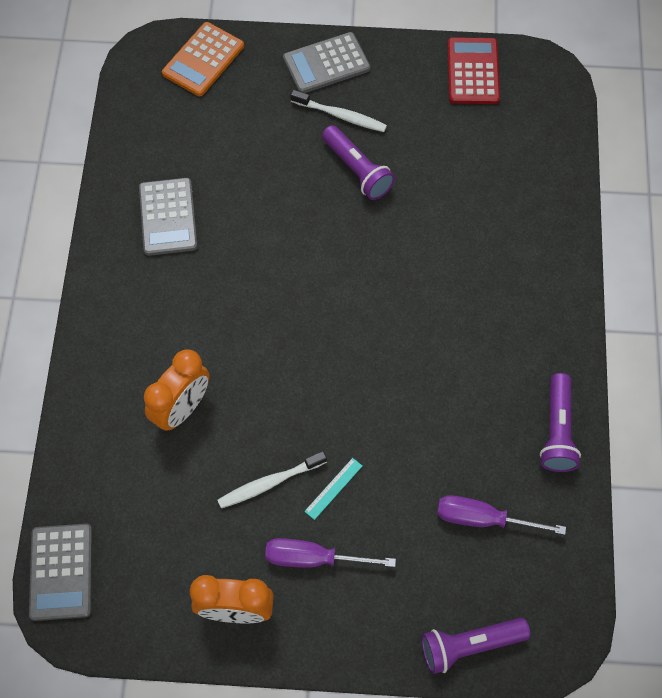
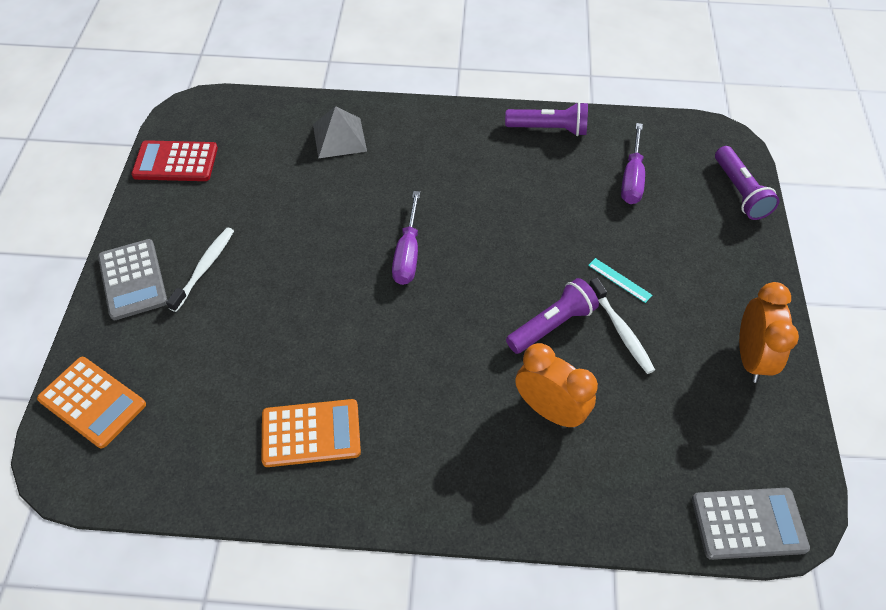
camera: 90 degrees left, 10 degrees down
(168, 217) = (311, 433): grey calculator -> orange calculator
(313, 558) = (688, 296): purple screwdriver -> purple screwdriver (408, 254)
(357, 170) = (275, 255): purple flashlight -> purple flashlight (552, 325)
(521, 212) = (339, 137): none -> grey pyramid

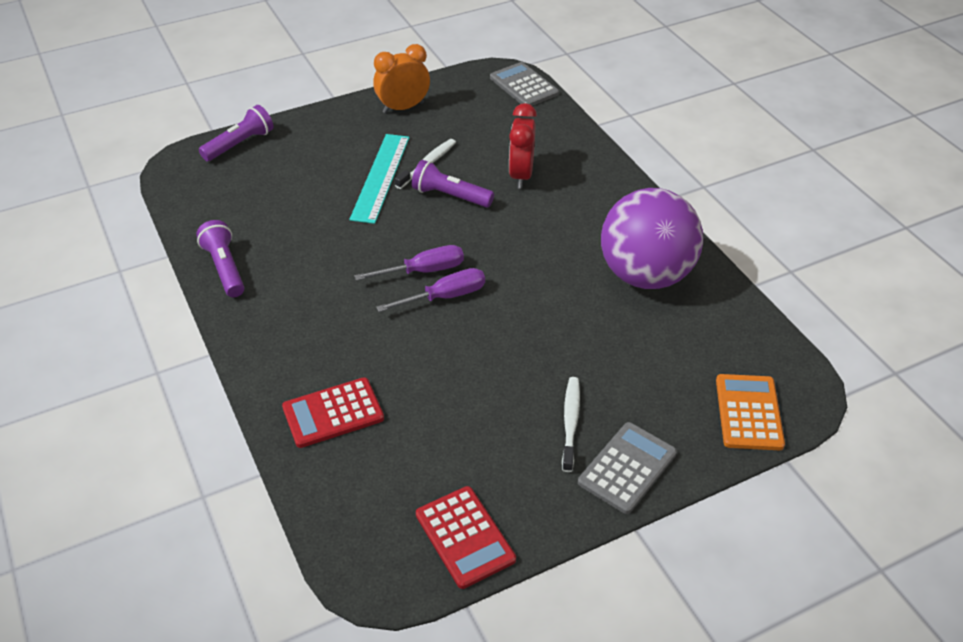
camera: 120 degrees left, 10 degrees down
(204, 268) = (570, 422): white toothbrush -> white toothbrush turned 105 degrees clockwise
(311, 433) = (645, 275): orange calculator -> purple ball
(339, 137) = (333, 413): grey pyramid -> red calculator
(549, 410) = (521, 175): orange clock -> red clock
(619, 280) = (380, 177): turquoise ruler -> turquoise ruler, size x2.38
(632, 178) = (261, 201): purple screwdriver -> purple screwdriver (424, 271)

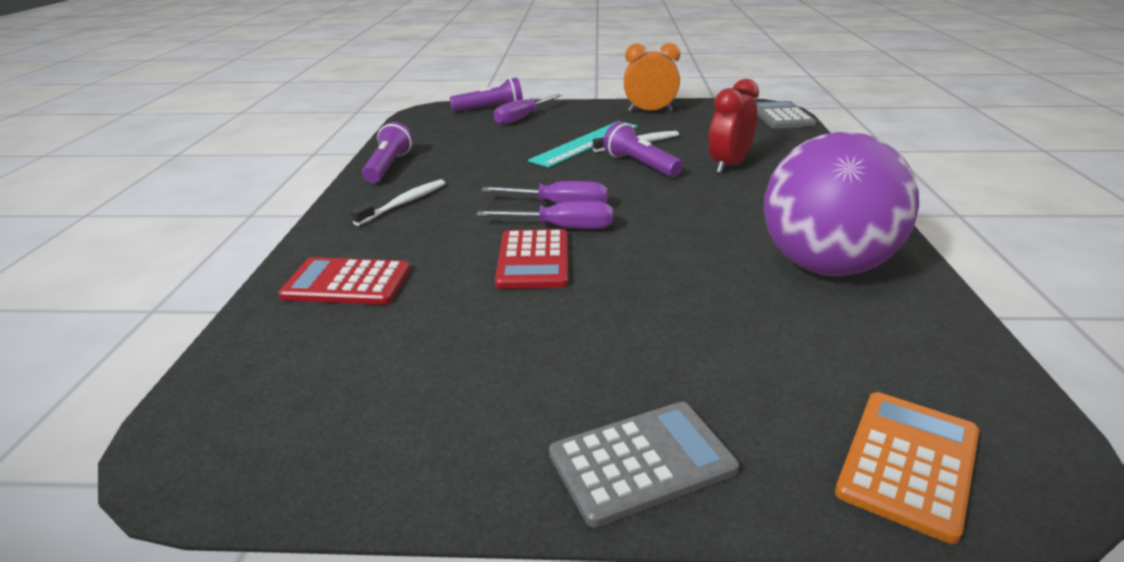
camera: 30 degrees right, 15 degrees down
(287, 153) = (522, 118): none -> purple screwdriver
(465, 537) = (337, 455): red calculator -> red calculator (533, 260)
(570, 422) = (603, 378): white toothbrush -> white toothbrush (404, 203)

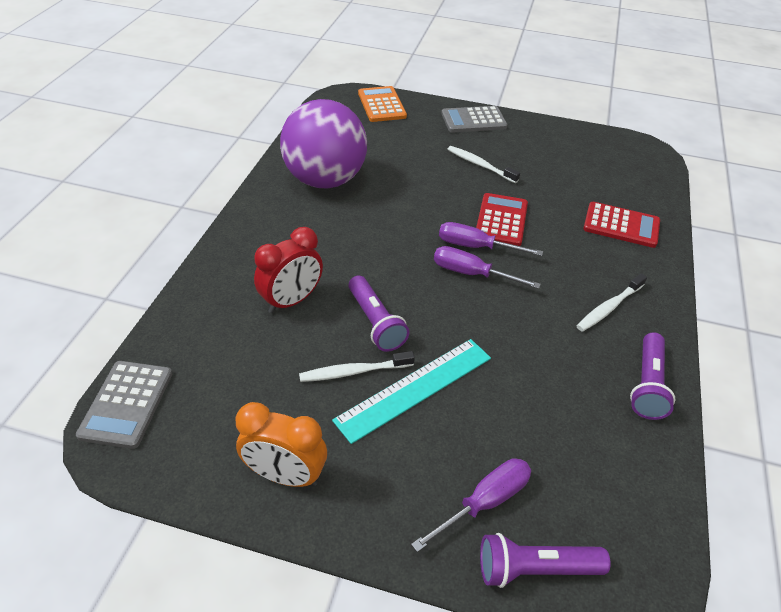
camera: 170 degrees left, 15 degrees up
(588, 339) = (480, 165): none -> white toothbrush
(908, 463) = (381, 105): orange calculator -> orange calculator turned 120 degrees clockwise

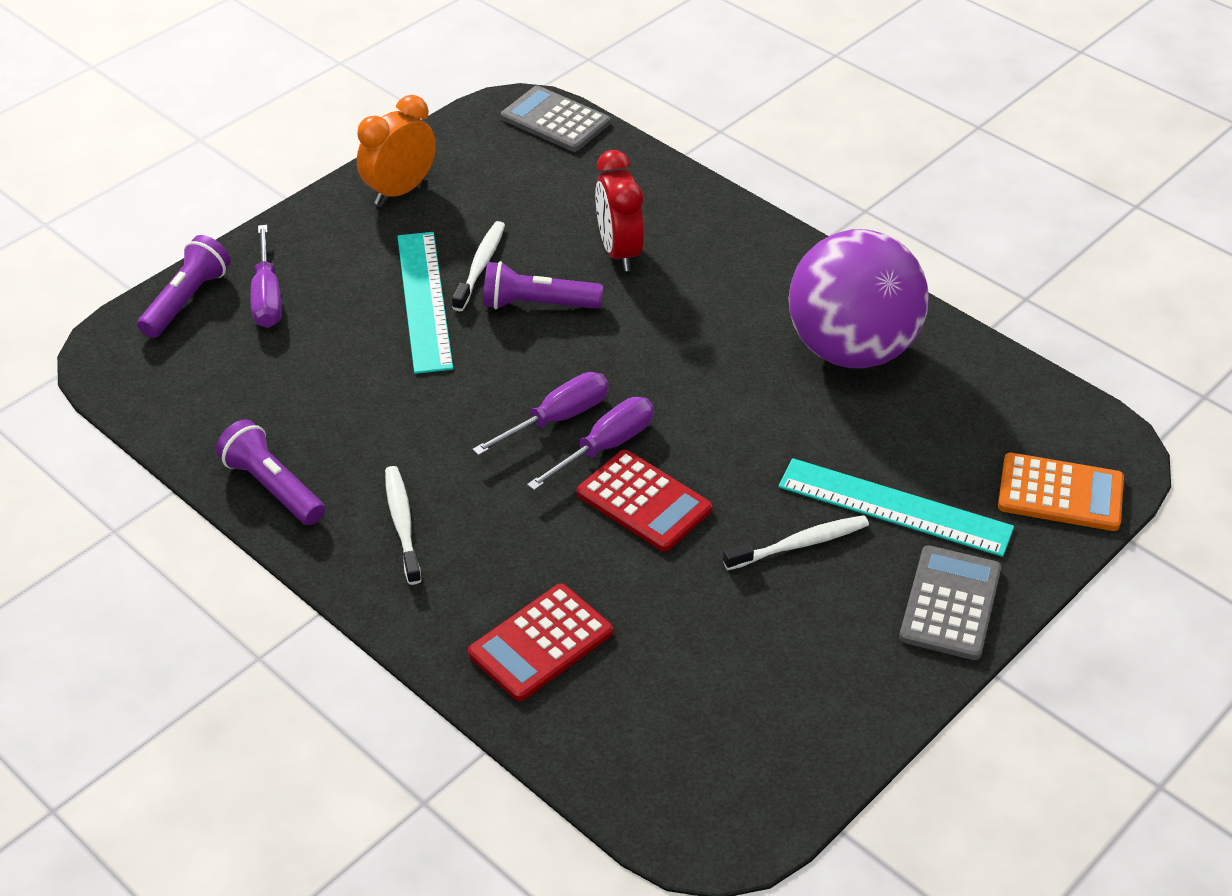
camera: 120 degrees right, 0 degrees up
(430, 144) = (895, 507): none -> turquoise ruler

